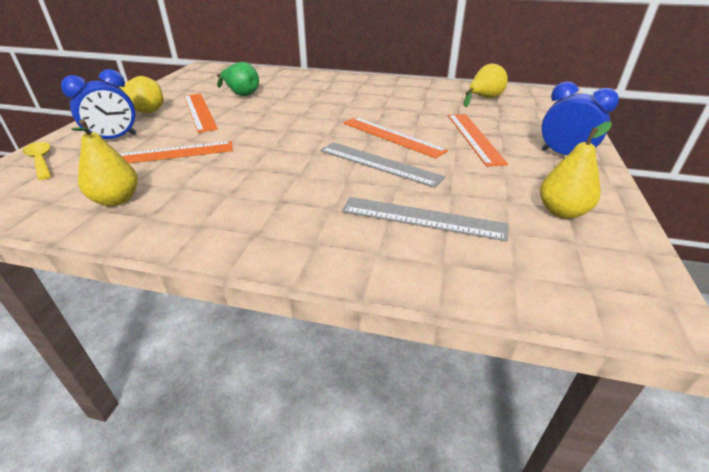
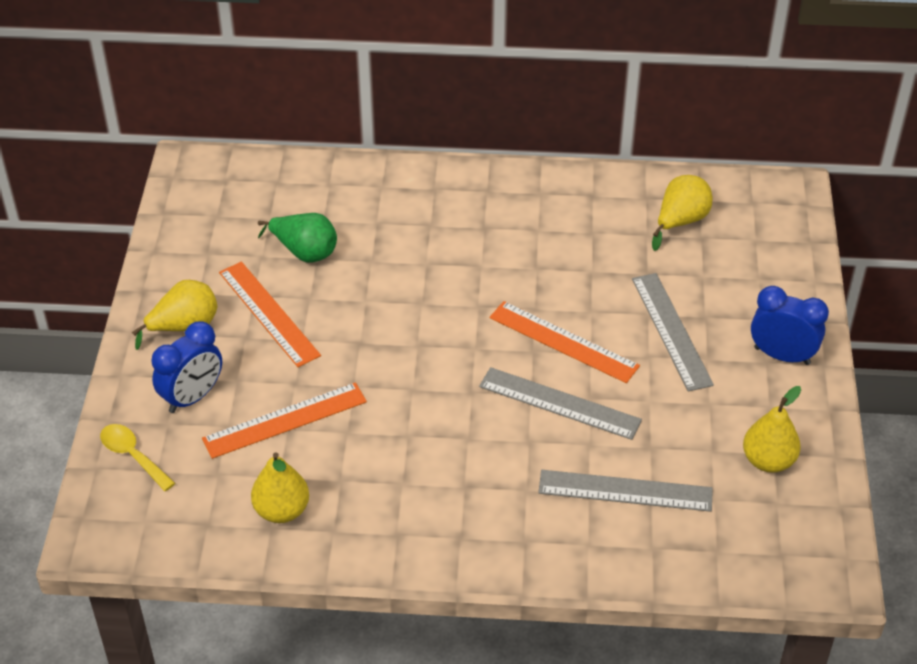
camera: 10 degrees left, 10 degrees up
(474, 138) = (671, 331): orange ruler -> grey ruler

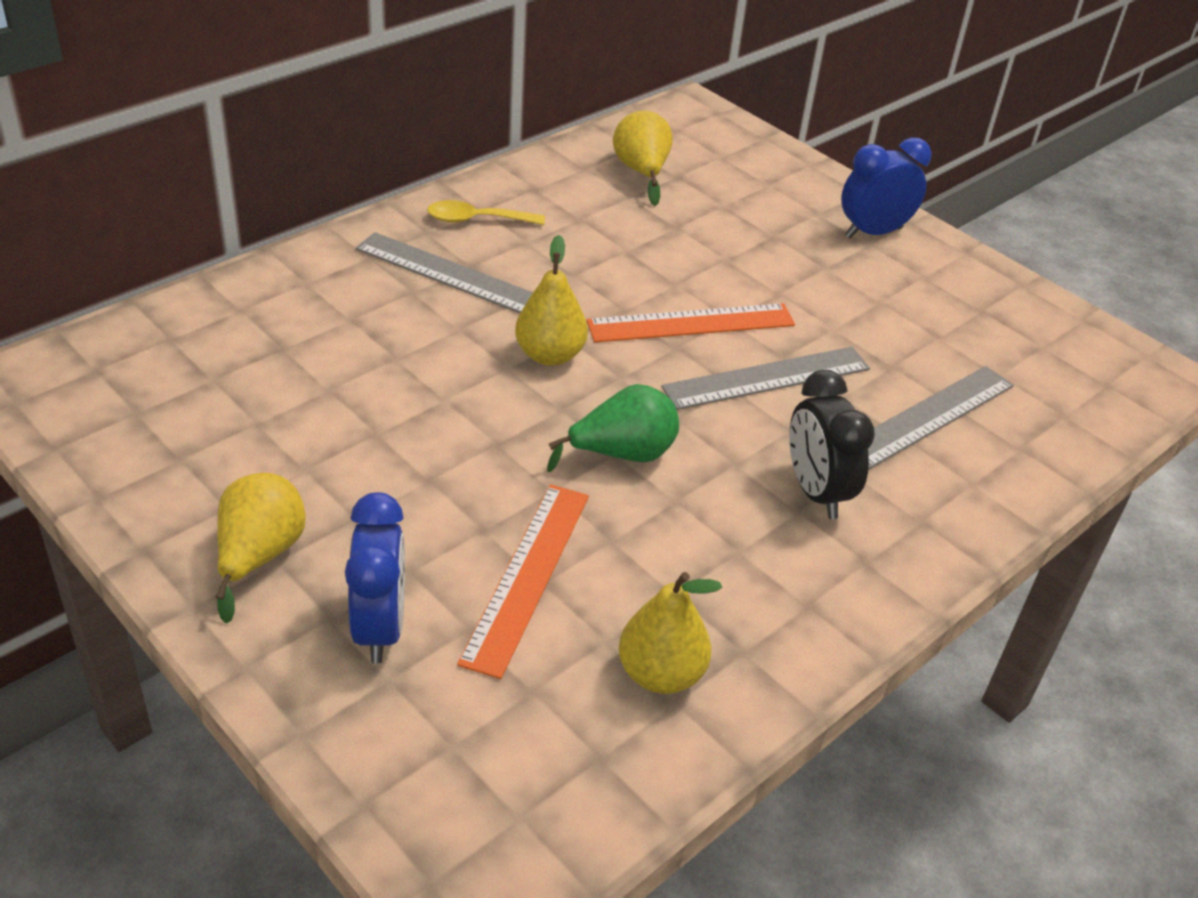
camera: 50 degrees left, 5 degrees down
(133, 456) = (395, 751): yellow spoon -> yellow spoon (477, 220)
(269, 313) = (349, 477): orange ruler -> none
(304, 252) = (305, 391): green pear -> green pear (622, 454)
(489, 484) = (816, 492): none -> black clock
(671, 331) = (765, 261): grey ruler -> grey ruler (449, 274)
(768, 461) = (987, 318): yellow pear -> yellow pear (550, 355)

